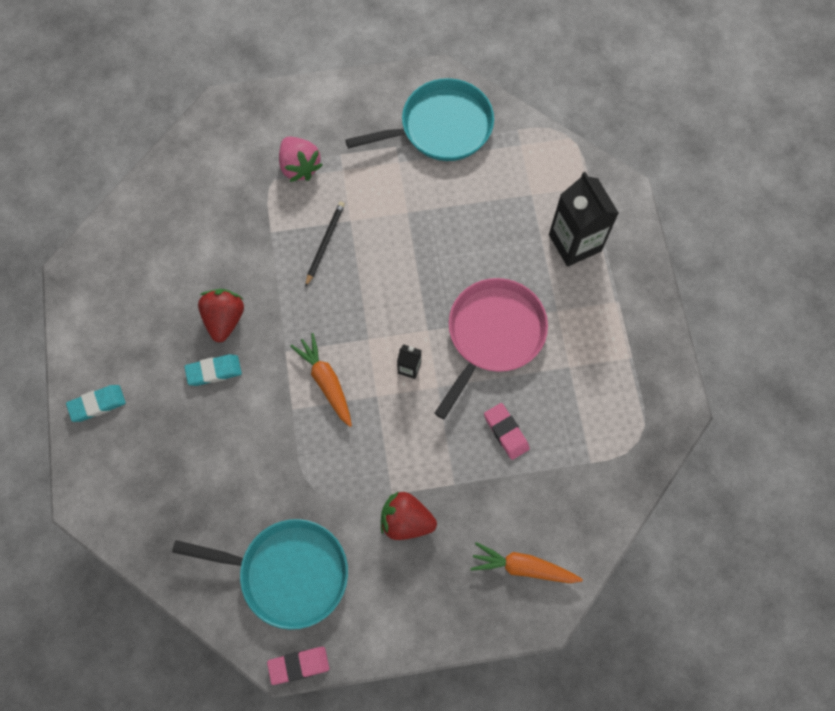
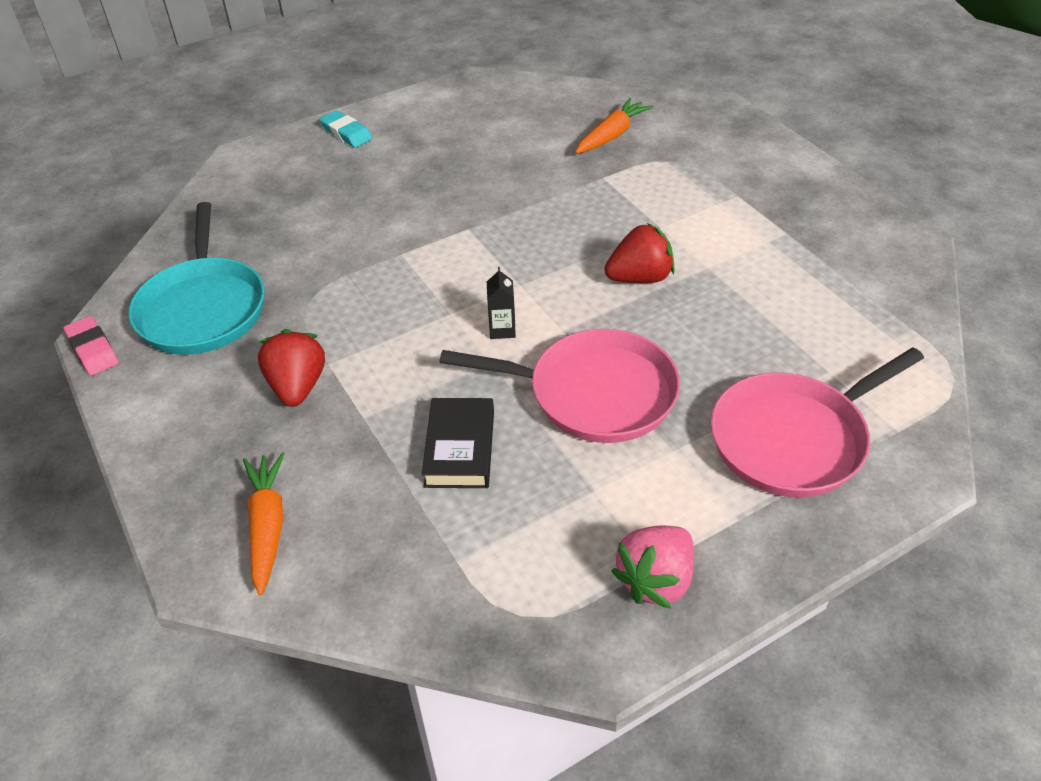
camera: 70 degrees right, 25 degrees down
(214, 371) = (417, 189): turquoise eraser -> none
(224, 319) = (480, 178): red strawberry -> red strawberry (639, 278)
(299, 166) = (697, 173): pink strawberry -> pink strawberry (656, 580)
(325, 243) = (618, 217): black pencil -> none
(326, 381) = (447, 268): orange carrot -> orange carrot (612, 135)
(441, 127) = (848, 261): turquoise pan -> none
(506, 432) = (460, 448): pink eraser -> black book
(575, 243) = (793, 439): black carton -> pink pan

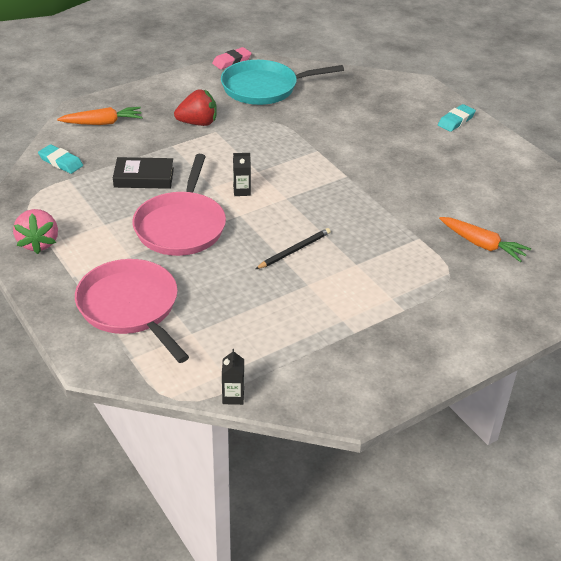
camera: 85 degrees right, 5 degrees down
(399, 580) = (61, 162): none -> turquoise eraser
(639, 278) = (294, 250): red strawberry -> black pencil
(656, 580) = (39, 243): pink strawberry -> pink strawberry turned 135 degrees counterclockwise
(929, 329) = (233, 396): none -> black carton

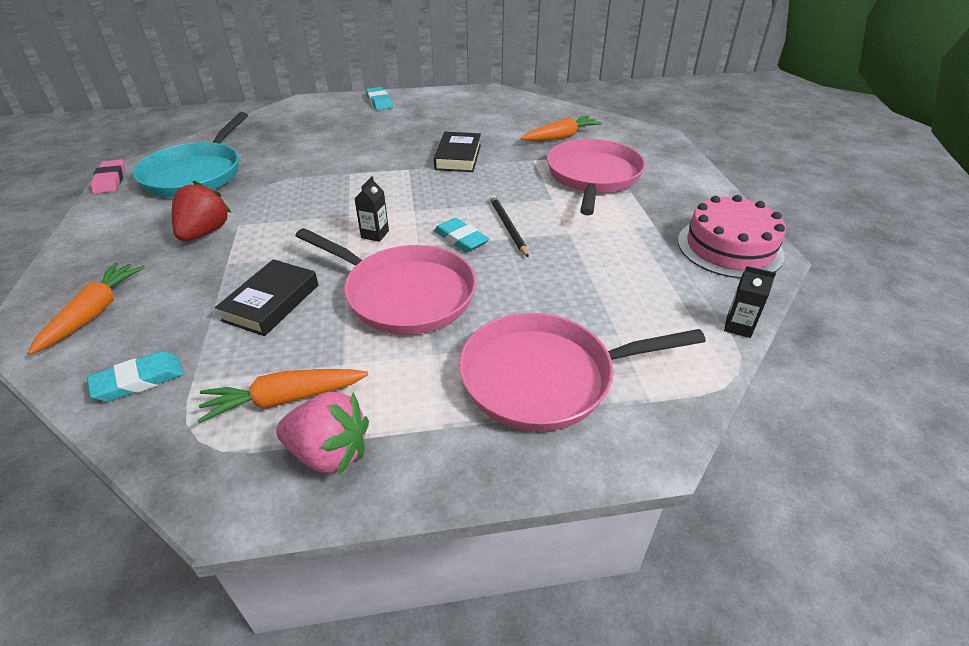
camera: 65 degrees left, 0 degrees up
(68, 214) = (284, 399): none -> orange carrot
(261, 232) = (461, 239): none -> turquoise eraser
(347, 384) = (729, 247): none -> pink cake
(388, 195) = (458, 157): none -> black book
(415, 280) = (593, 176): none -> pink pan

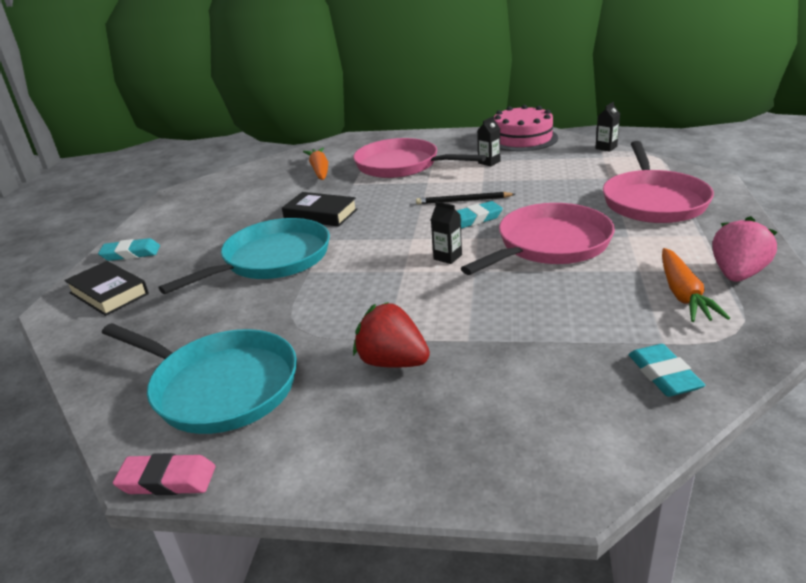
camera: 70 degrees left, 10 degrees down
(94, 313) = (544, 428): orange carrot -> none
(271, 302) = (548, 308): black book -> black book (109, 293)
(370, 154) = (272, 259): none -> turquoise pan
(629, 231) = (489, 162): none -> black carton

